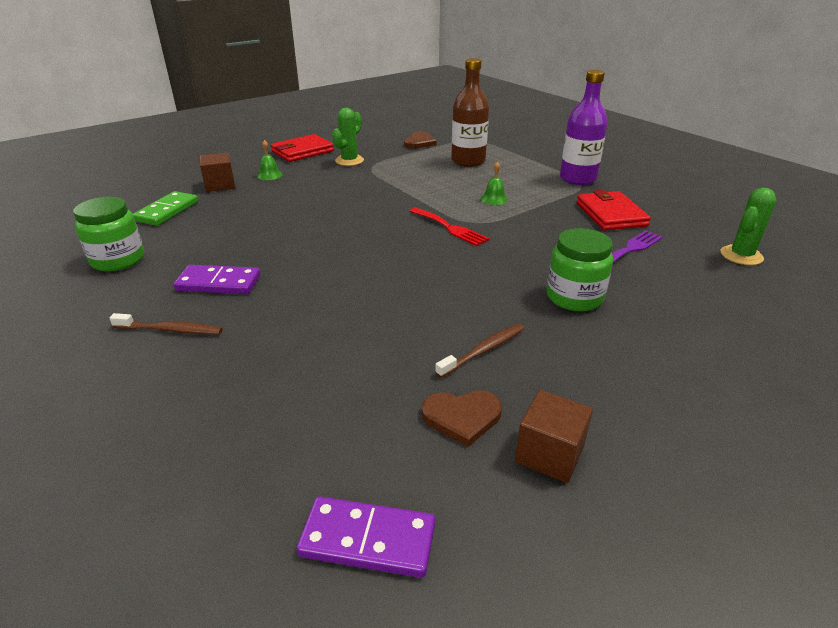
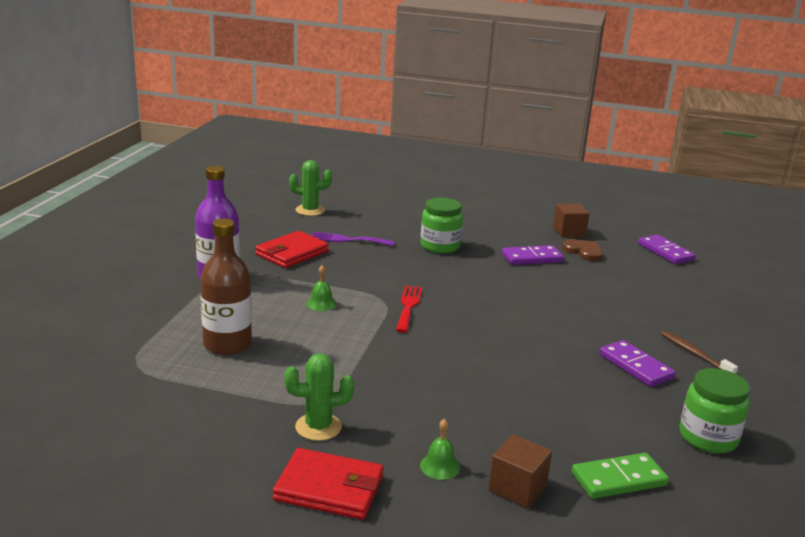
camera: 130 degrees left, 10 degrees down
(419, 142) = (186, 401): brown heart -> none
(483, 350) = (532, 258): brown toothbrush -> purple domino

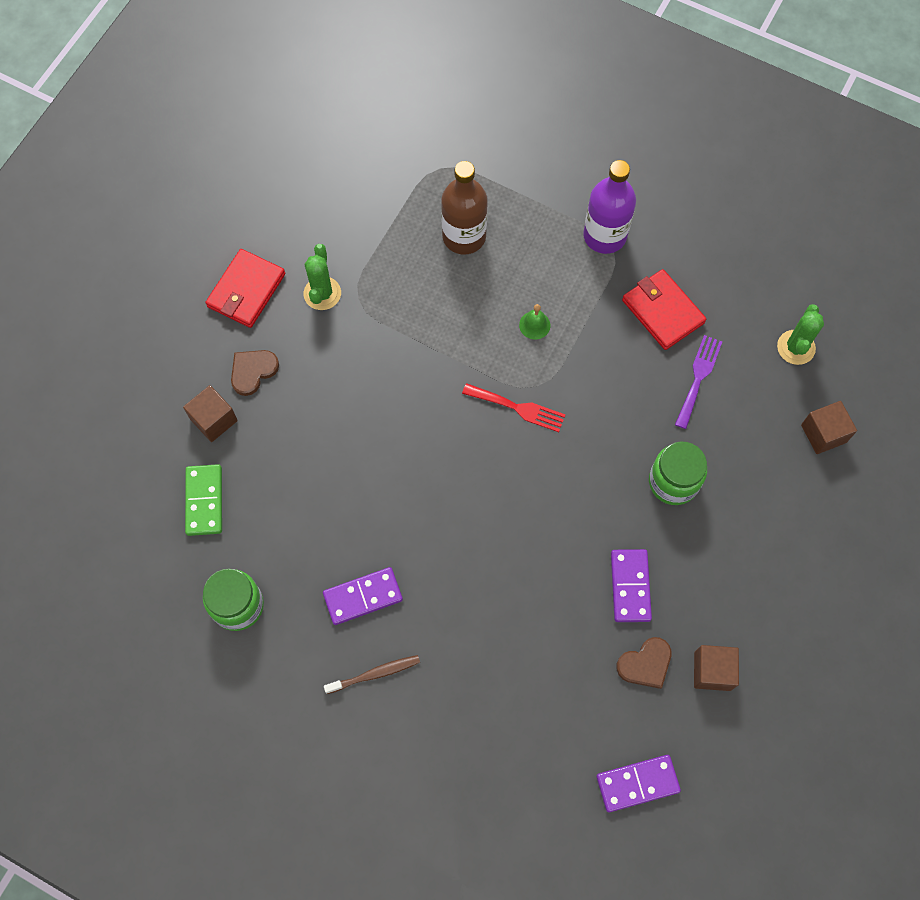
camera: 105 degrees right, 45 degrees up
(375, 203) = (823, 433): none -> brown cube
(440, 466) = (253, 371): green bell -> brown heart

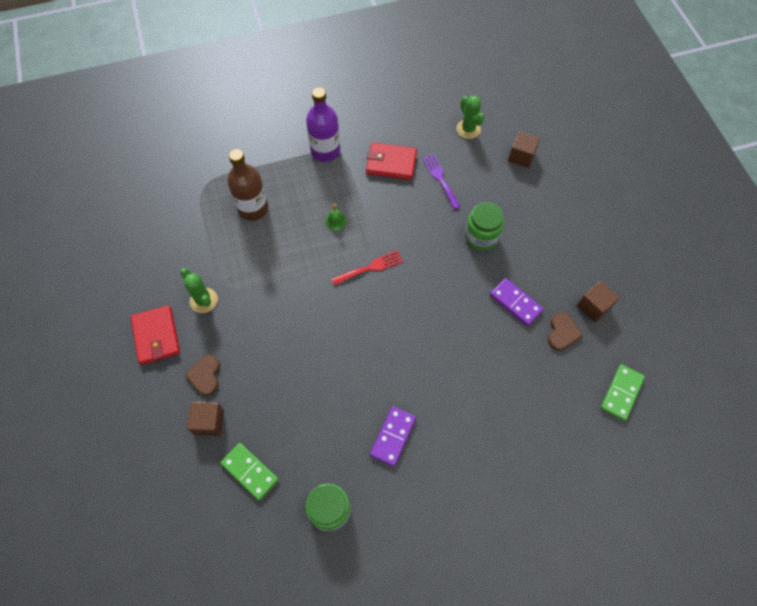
camera: 45 degrees left, 5 degrees down
(375, 674) = (442, 470): brown toothbrush -> none
(637, 783) = (621, 393): purple domino -> green domino

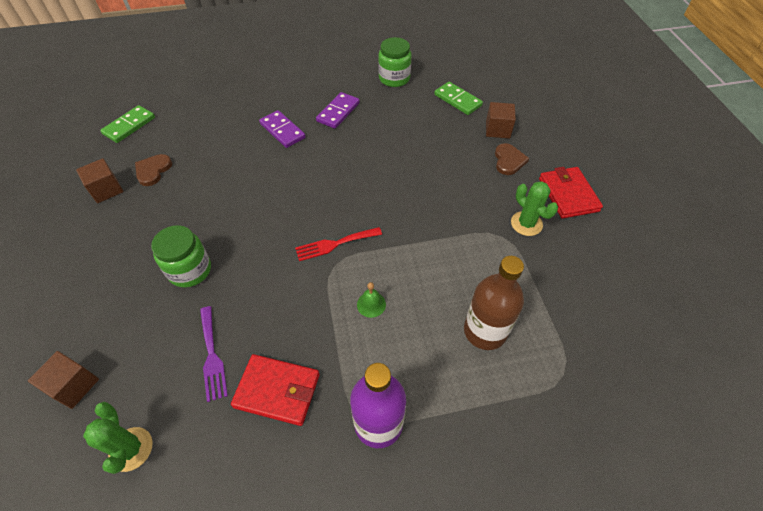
camera: 175 degrees left, 10 degrees down
(515, 303) = (186, 198): purple domino -> purple domino (282, 131)

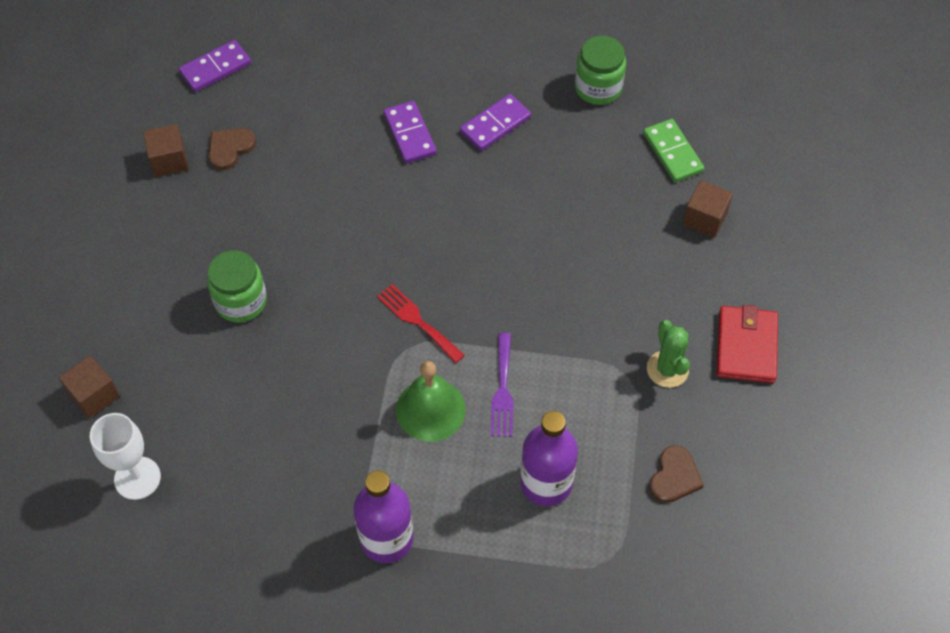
camera: 20 degrees right, 5 degrees up
(129, 126) = (215, 68): green domino -> purple domino
(131, 449) = (137, 478): green cactus -> white goblet
(212, 356) = (239, 410): purple fork -> purple fork (502, 390)
(277, 390) = (295, 470): red wallet -> none
(335, 244) = (417, 321): red fork -> red fork turned 45 degrees clockwise
(371, 304) = (430, 409): green bell -> green bell, size x1.98
(485, 331) = (546, 483): brown bottle -> purple bottle
(508, 161) = (694, 272): brown heart -> brown heart (674, 477)

